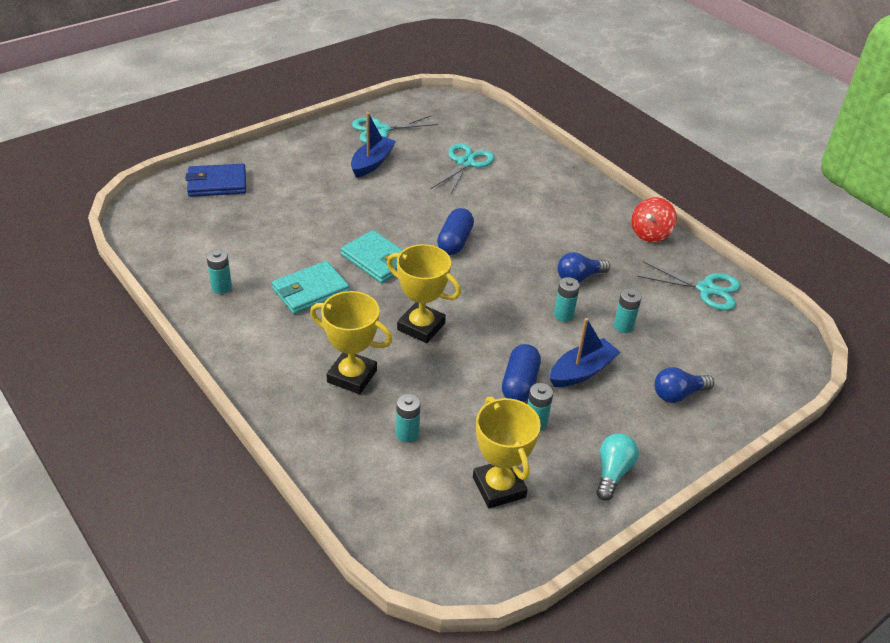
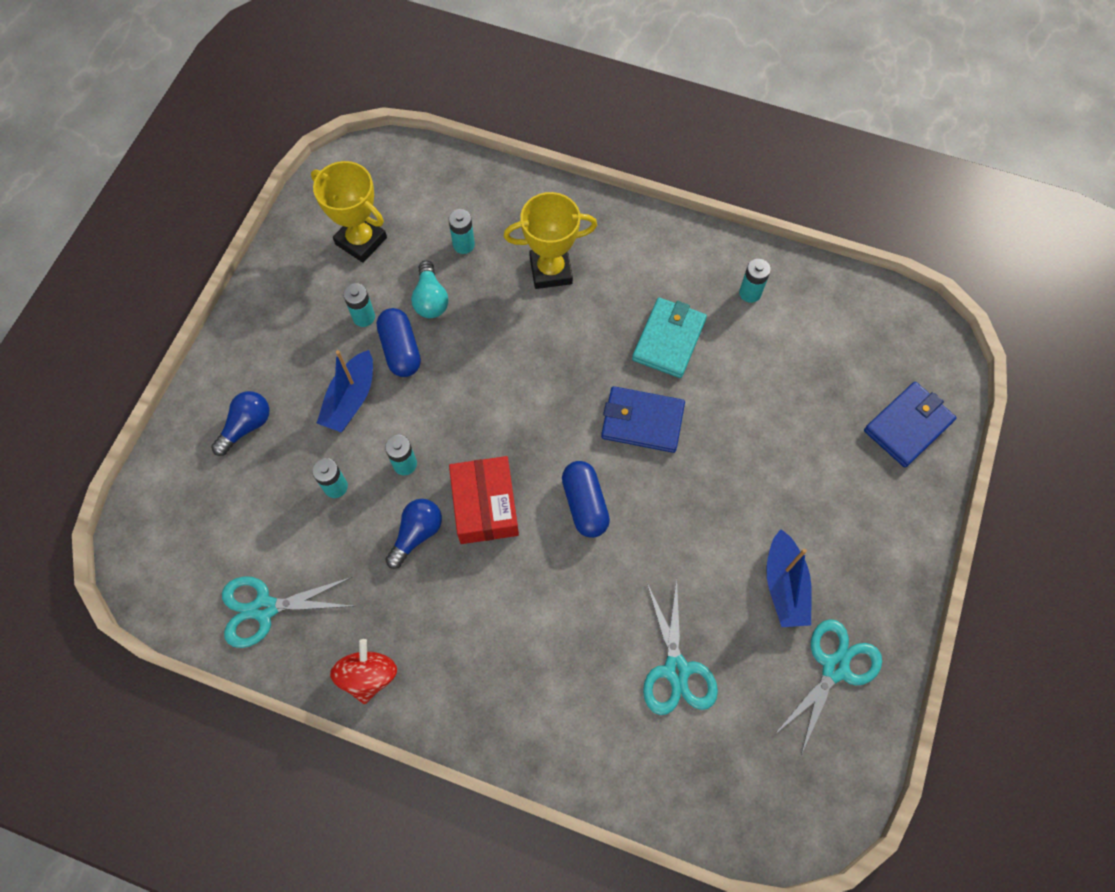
camera: 150 degrees right, 25 degrees up
(377, 260) = (642, 421): turquoise wallet -> blue wallet
(421, 326) = (533, 361): yellow trophy -> none
(522, 270) = (485, 505): none -> red box
(612, 473) = (275, 305): turquoise light bulb -> turquoise light bulb (430, 299)

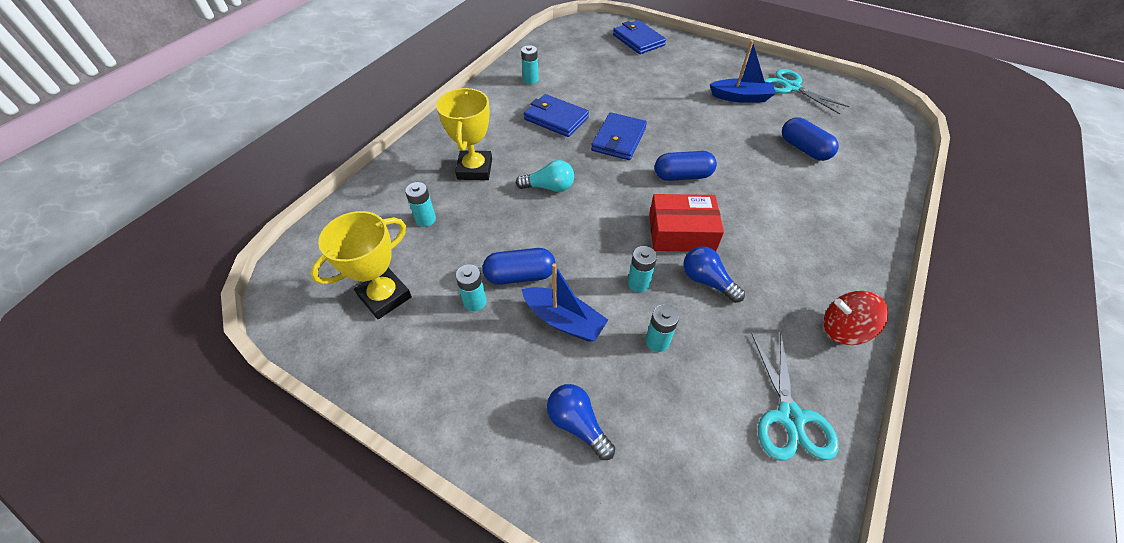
camera: 80 degrees left, 15 degrees down
(430, 299) = (473, 248): turquoise light bulb -> turquoise light bulb (549, 187)
(668, 340) = (556, 118): turquoise wallet -> blue wallet
(676, 670) = (804, 149): turquoise scissors -> blue capsule

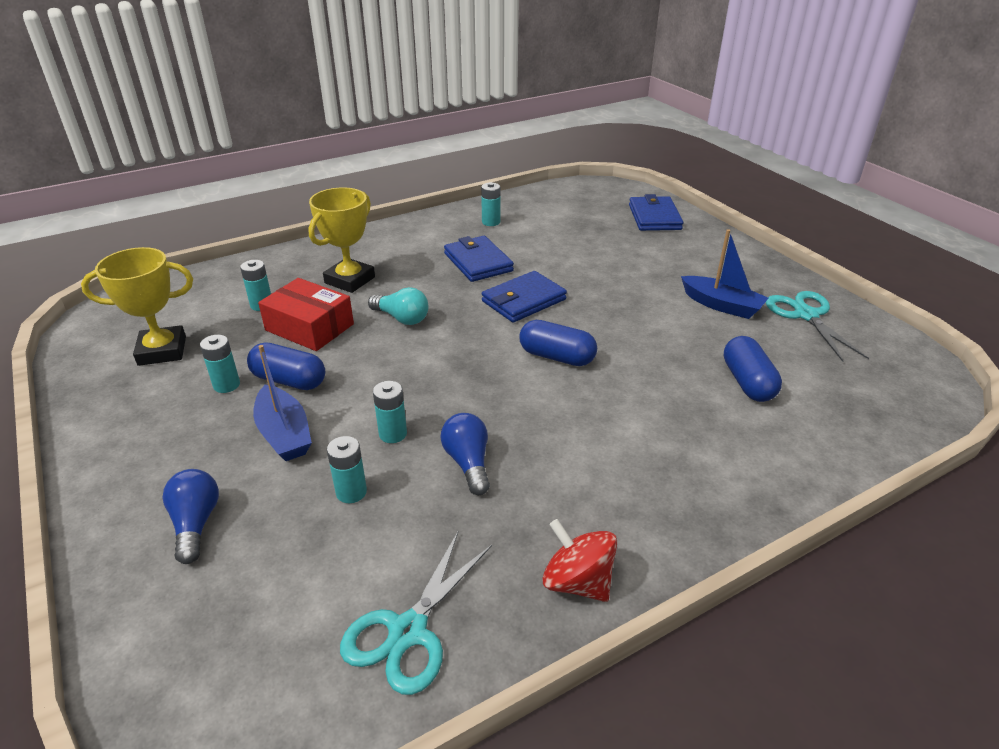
camera: 30 degrees right, 15 degrees down
(681, 233) = (493, 407): red box -> red box (309, 327)

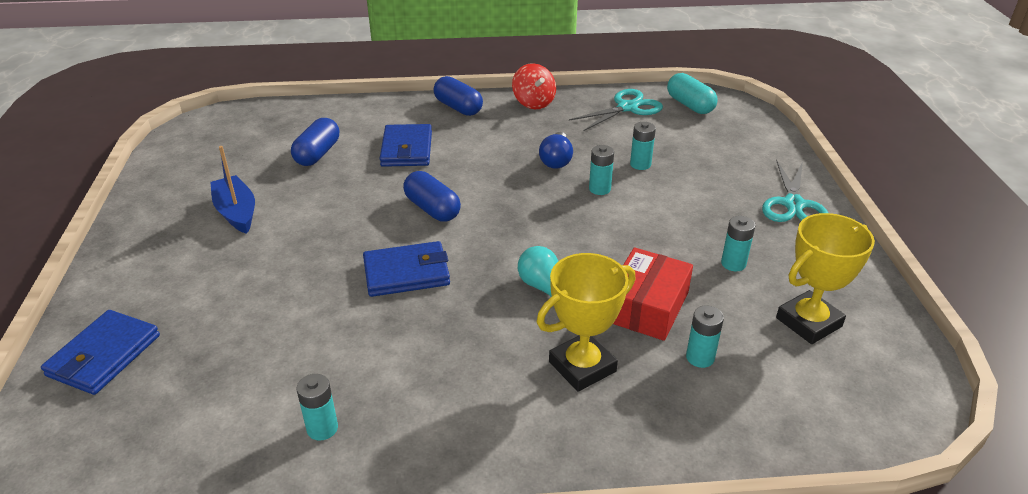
camera: 155 degrees left, 0 degrees up
(162, 351) = (808, 322): yellow trophy -> yellow trophy turned 45 degrees counterclockwise
(196, 524) = (744, 173): blue light bulb -> none
(284, 434) = (682, 210): blue boat -> none
(285, 691) = (690, 105): none -> turquoise capsule
(289, 380) = (674, 252): blue capsule -> blue capsule (458, 108)
(309, 327) = (646, 306): red box -> red box turned 60 degrees clockwise
(478, 262) = (408, 346): blue wallet -> blue wallet (407, 149)
(806, 315) = (187, 184): turquoise scissors -> turquoise scissors (793, 204)

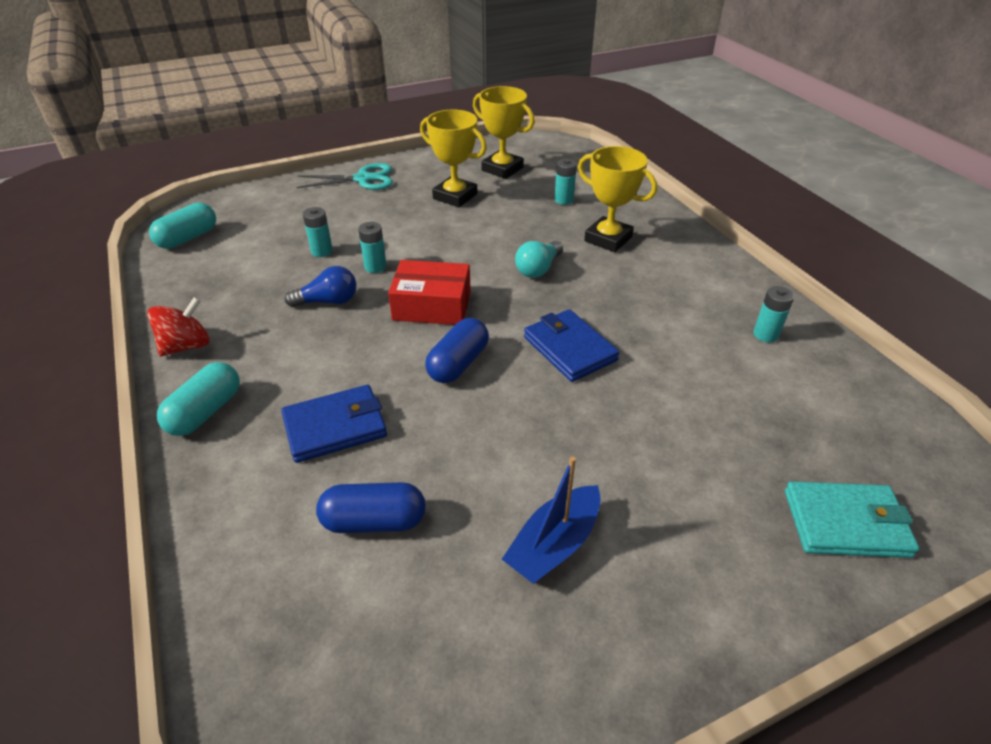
camera: 110 degrees left, 5 degrees up
(104, 355) = (845, 523): blue wallet -> turquoise wallet
(458, 108) = (205, 412): blue capsule -> turquoise capsule
(627, 108) = (197, 275): turquoise scissors -> none
(646, 306) = (527, 223): red box -> red box (432, 305)
(733, 264) = (455, 196): turquoise battery -> yellow trophy

